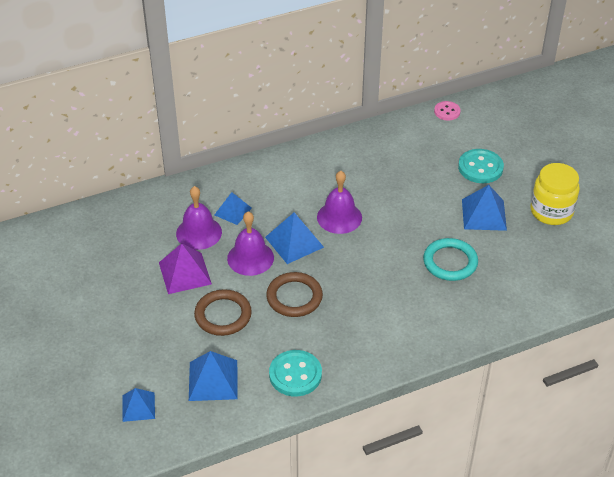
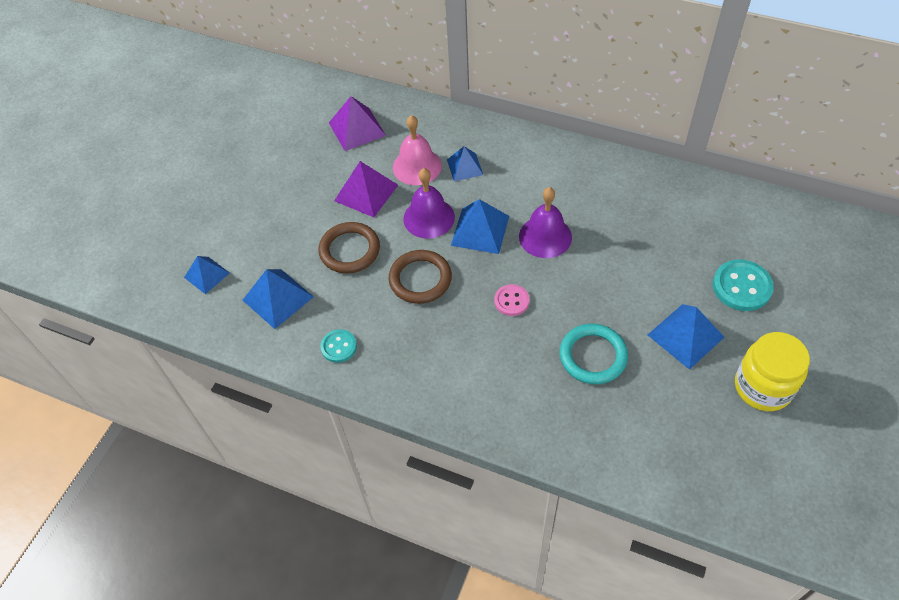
camera: 50 degrees right, 10 degrees up
(120, 238) = (357, 129): none -> purple pyramid
(199, 233) = (417, 166): purple bell -> pink bell
(295, 374) = (339, 347): turquoise button -> turquoise button, size x0.61
(447, 112) = (777, 207): pink button -> pink button (511, 301)

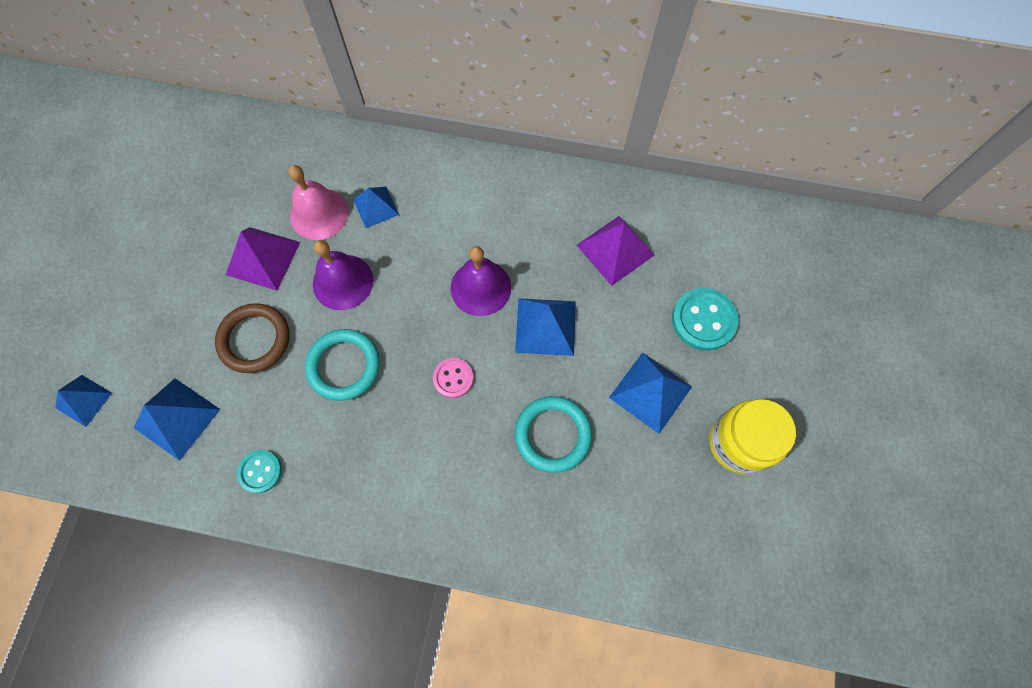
camera: 15 degrees left, 15 degrees up
(357, 129) = (239, 171): purple pyramid -> purple pyramid (615, 250)
(420, 279) = (344, 366): brown ring -> turquoise ring
(480, 230) = (405, 290): blue pyramid -> blue pyramid (545, 326)

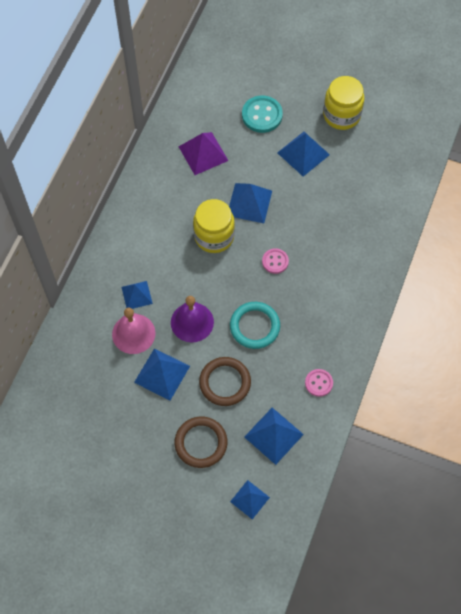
camera: 80 degrees left, 5 degrees down
(165, 323) = (201, 443): none -> brown ring
(260, 471) = (318, 383): turquoise button -> pink button
(263, 258) = (162, 374): purple pyramid -> blue pyramid
(480, 287) = (214, 236): purple bell -> yellow jar
(553, 435) = (321, 211): turquoise ring -> none

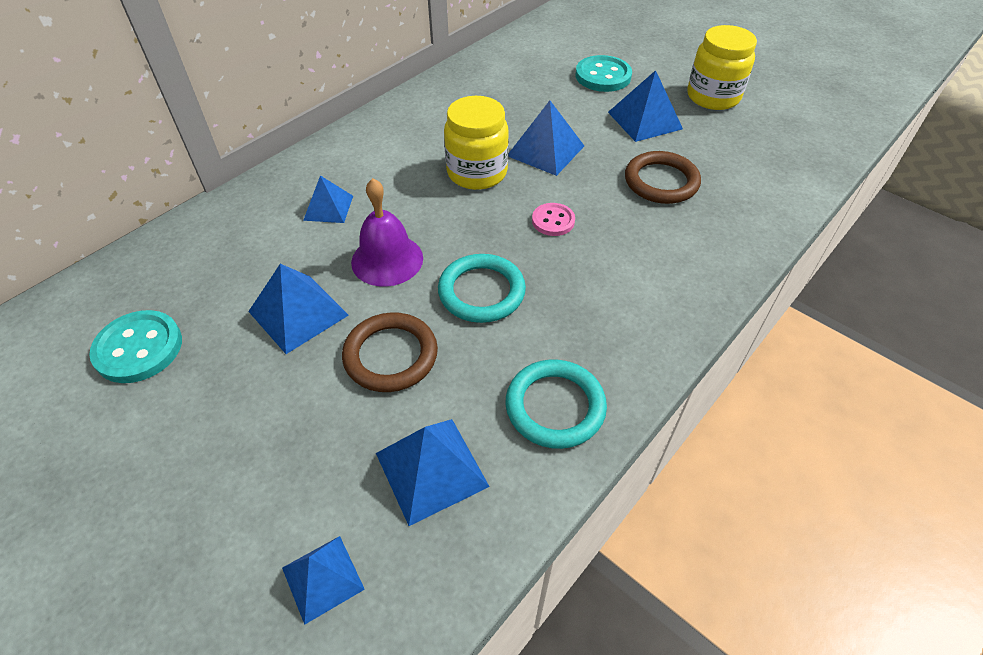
camera: 20 degrees right, 15 degrees down
(90, 424) = (139, 348): none -> turquoise button
(133, 333) = (292, 250): pink bell -> none
(201, 443) = (294, 438): brown ring -> brown ring (661, 181)
(203, 153) = (508, 93): purple pyramid -> none
(318, 383) = (555, 406): pink button -> turquoise ring

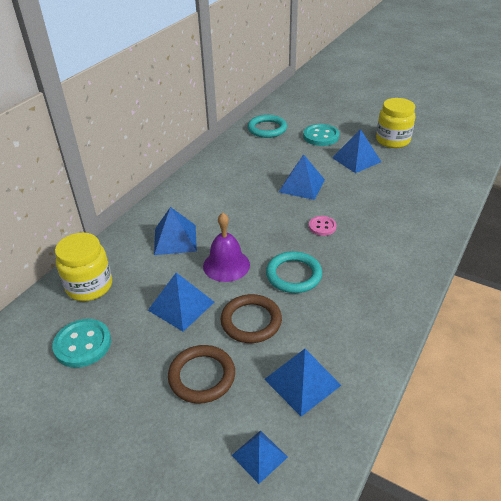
camera: 10 degrees left, 10 degrees down
(328, 208) = (175, 239): blue pyramid -> blue pyramid, size x1.52
(477, 173) = (263, 205): yellow jar -> yellow jar (89, 286)
(555, 406) = (363, 333): turquoise ring -> turquoise ring (267, 129)
(661, 181) = (379, 194): brown ring -> brown ring (202, 376)

